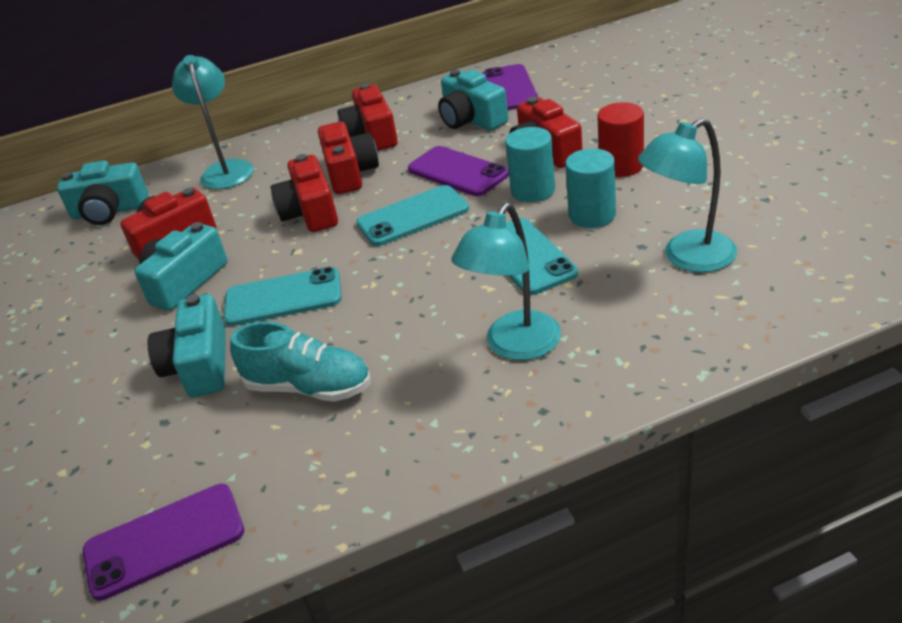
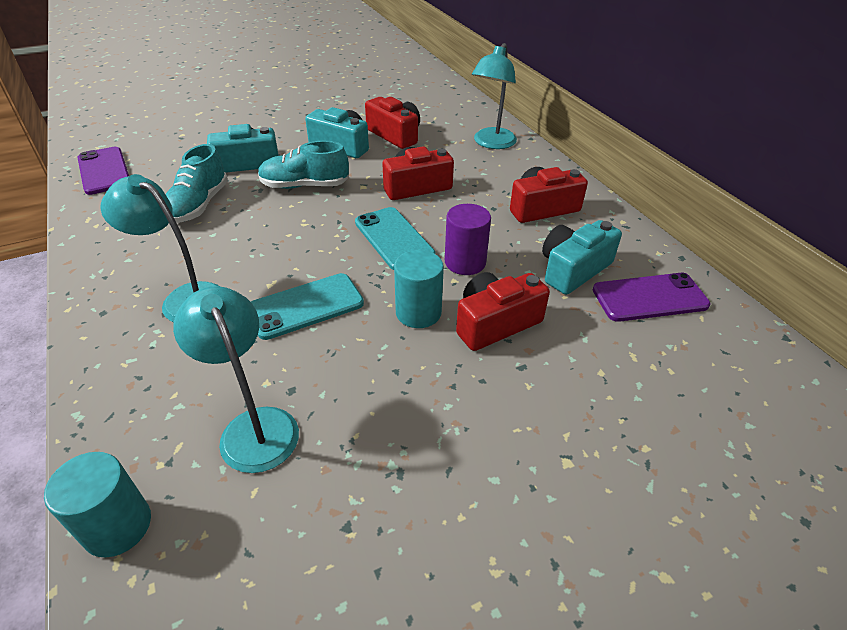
camera: 80 degrees right, 5 degrees up
(109, 211) = (441, 107): turquoise camera -> none
(226, 169) = (491, 143): turquoise lamp -> turquoise lamp turned 135 degrees clockwise
(283, 297) = (305, 186): turquoise phone -> turquoise shoe
(350, 173) = (474, 201): red camera -> none
(458, 172) = (465, 262): purple phone -> purple cylinder
(592, 215) = (360, 355): turquoise cylinder -> turquoise cylinder (118, 526)
(621, 166) = (455, 386): red cylinder -> none

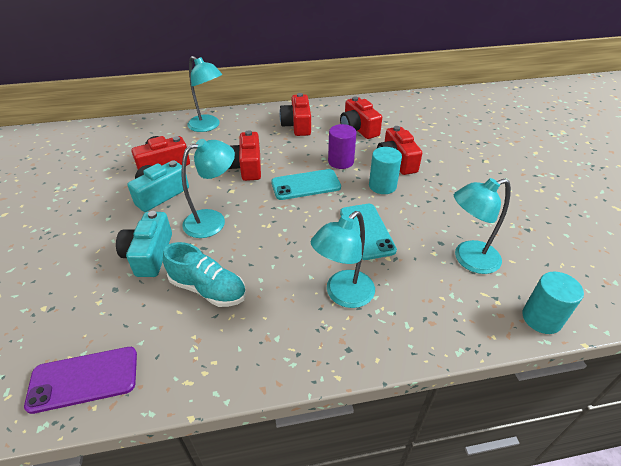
camera: 75 degrees left, 0 degrees up
(305, 186) = (213, 220): turquoise shoe -> turquoise lamp
(573, 269) = (358, 129): turquoise camera -> red camera
(649, 298) = (386, 114): purple phone -> none

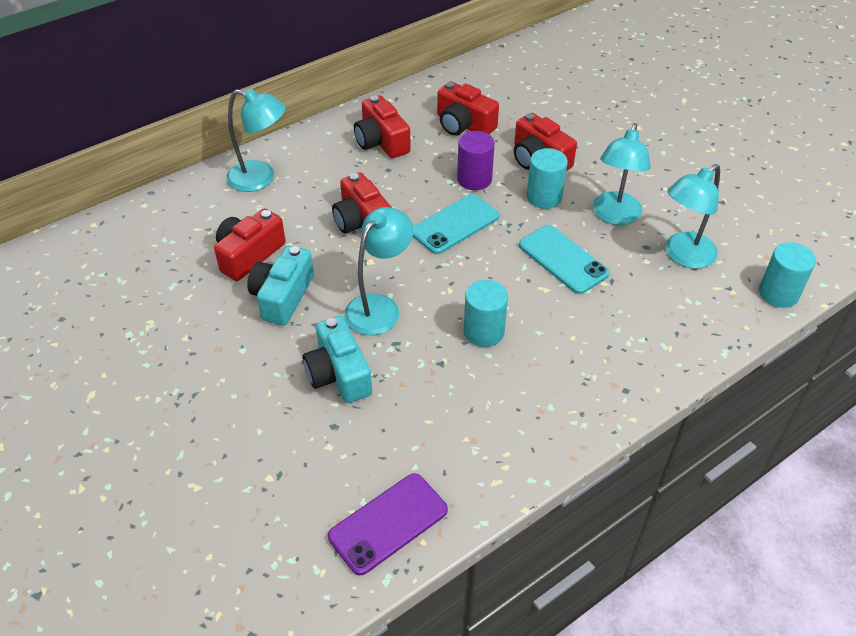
camera: 25 degrees left, 5 degrees up
(208, 289) = (440, 386): turquoise shoe -> none
(270, 261) = (484, 332): none -> turquoise cylinder
(343, 295) = (585, 339): turquoise lamp -> turquoise lamp (614, 216)

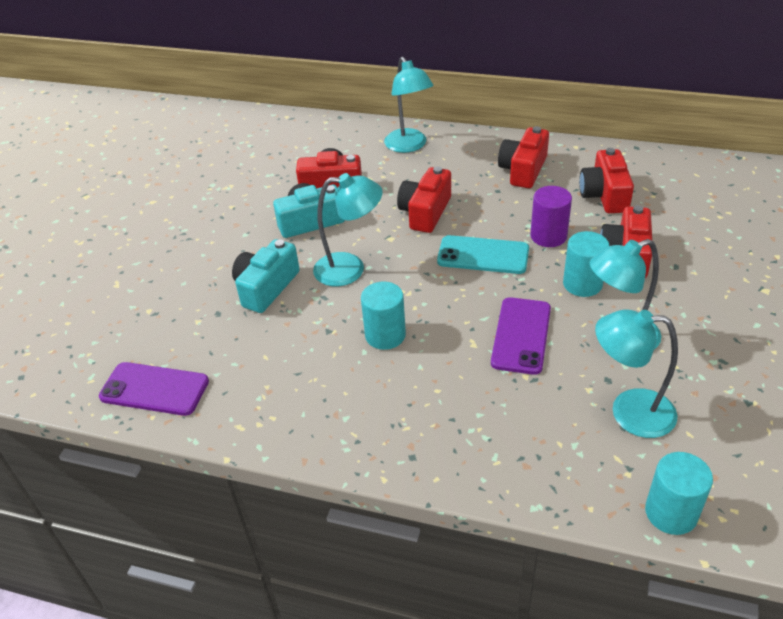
camera: 55 degrees right, 5 degrees down
(563, 259) = (521, 335): turquoise phone -> purple phone

